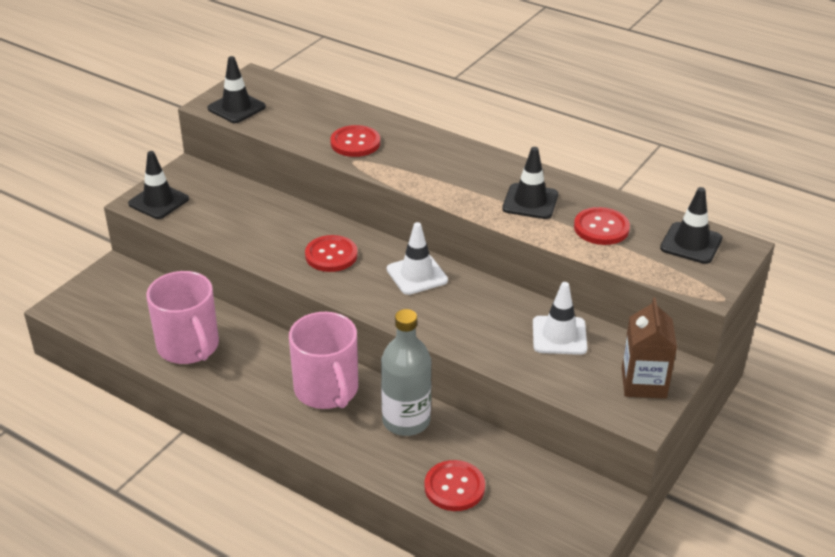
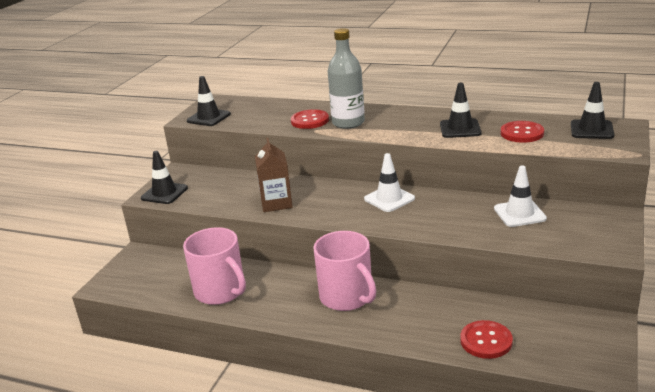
camera: 10 degrees left, 10 degrees down
(331, 255) = (317, 200): red button -> none
(406, 421) = (421, 304): grey bottle -> grey bottle (348, 123)
(643, 383) = (602, 229): brown carton -> brown carton (276, 203)

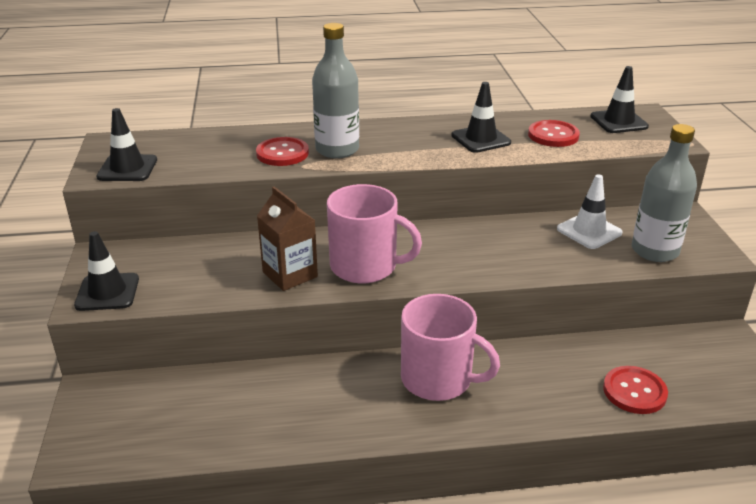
camera: 30 degrees left, 5 degrees up
(220, 291) = (265, 416): pink mug -> pink mug (365, 266)
(389, 199) = (430, 240): white traffic cone -> none
(561, 237) = (654, 251): none -> grey bottle

